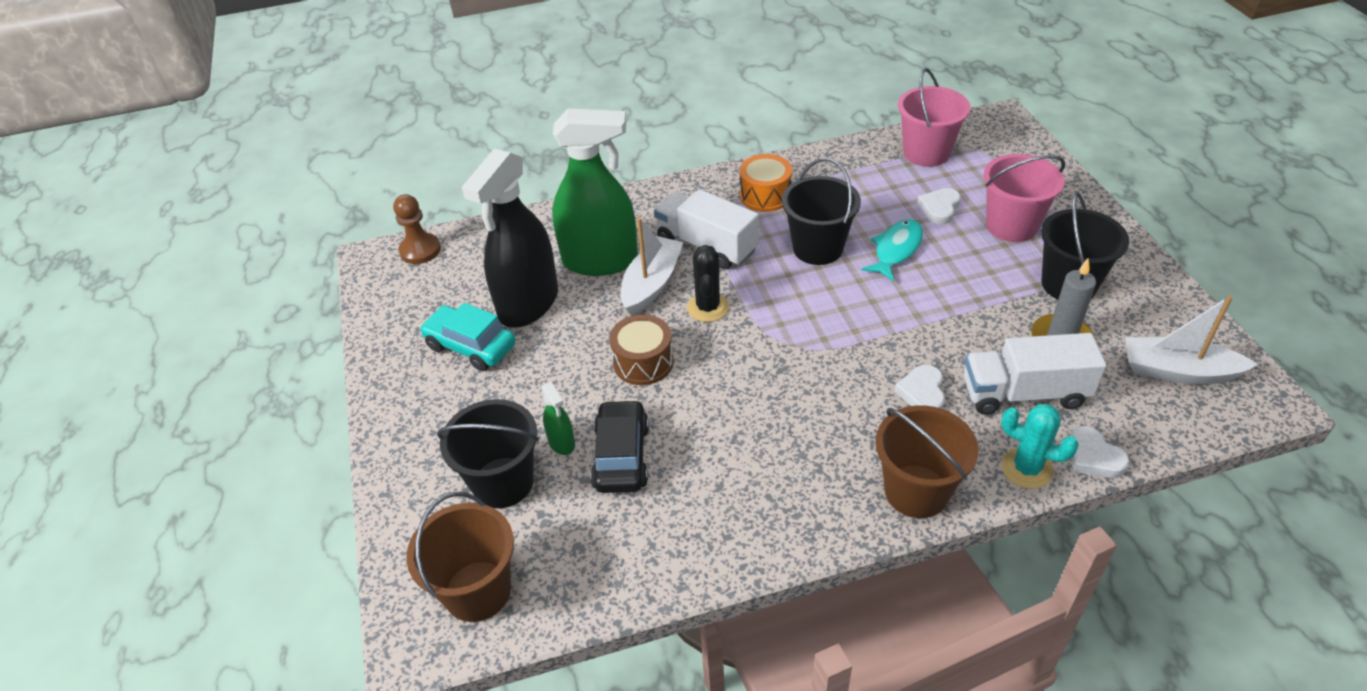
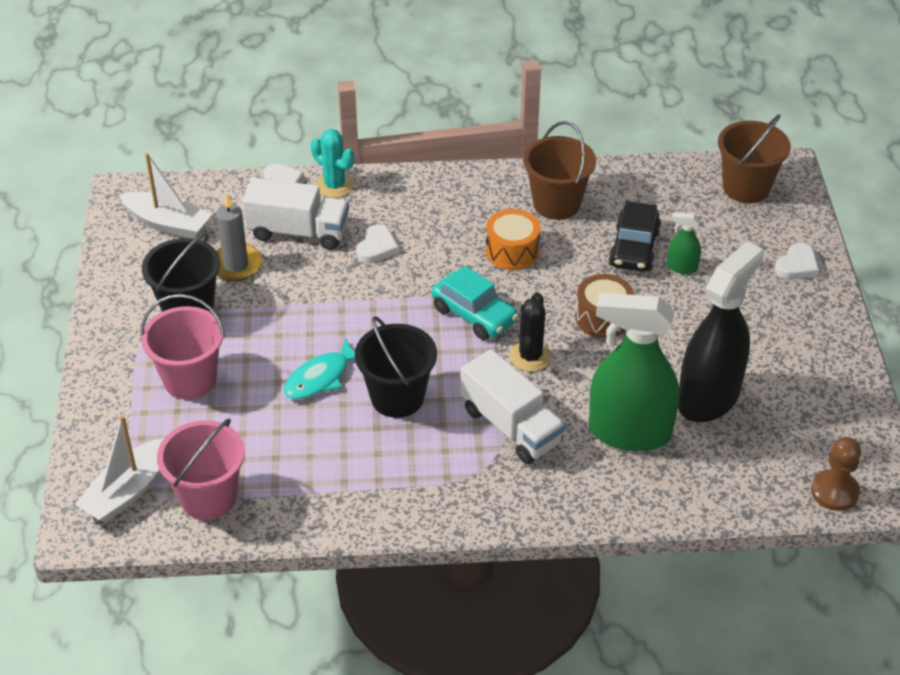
camera: 170 degrees left, 0 degrees up
(471, 346) = (765, 365): turquoise car -> turquoise car (474, 315)
(503, 482) = (730, 248): black bucket -> none
(561, 442) = (682, 267): green spray bottle -> green spray bottle turned 60 degrees counterclockwise
(651, 284) = (580, 393): white boat -> white boat (128, 491)
(765, 195) = (424, 478): orange drum -> orange drum (512, 251)
(916, 491) = (421, 187): brown bucket -> brown bucket (556, 203)
(939, 208) = (246, 416): white heart -> white heart (797, 266)

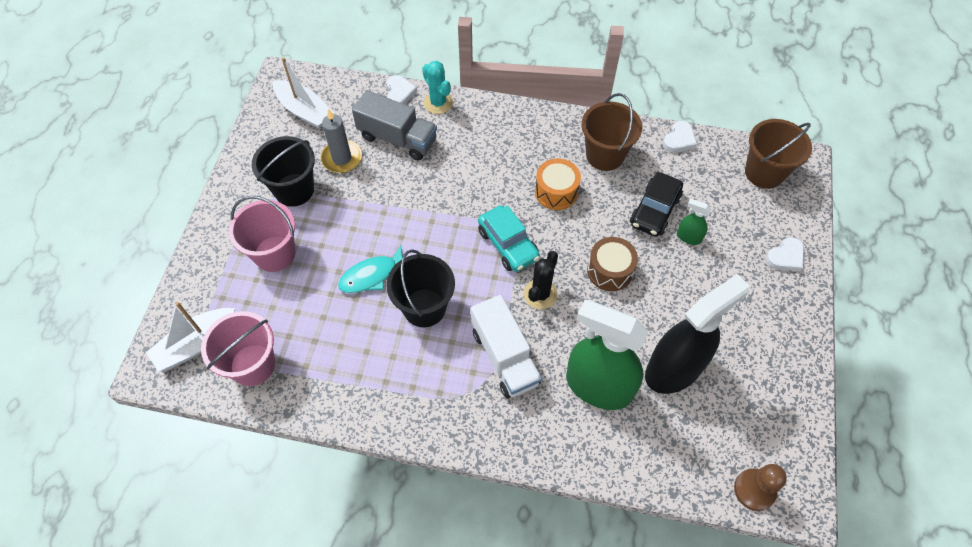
camera: 15 degrees right, 15 degrees up
(298, 232) = (397, 138): white truck -> grey truck
(377, 247) = (452, 165): white heart -> white heart (679, 140)

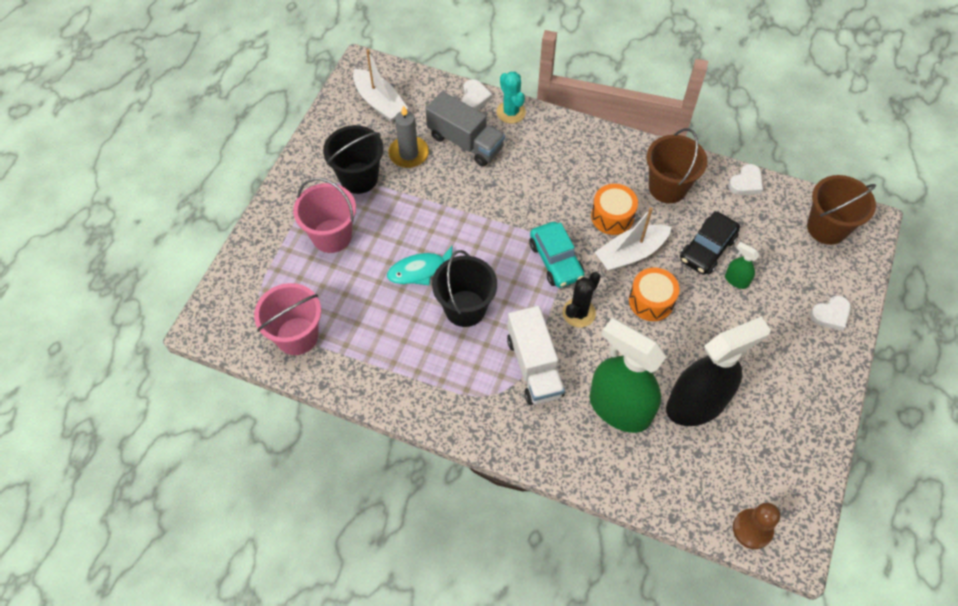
camera: 10 degrees right, 0 degrees up
(196, 344) = (248, 308): white boat -> white boat (631, 253)
(610, 271) = (651, 301): brown drum -> orange drum

